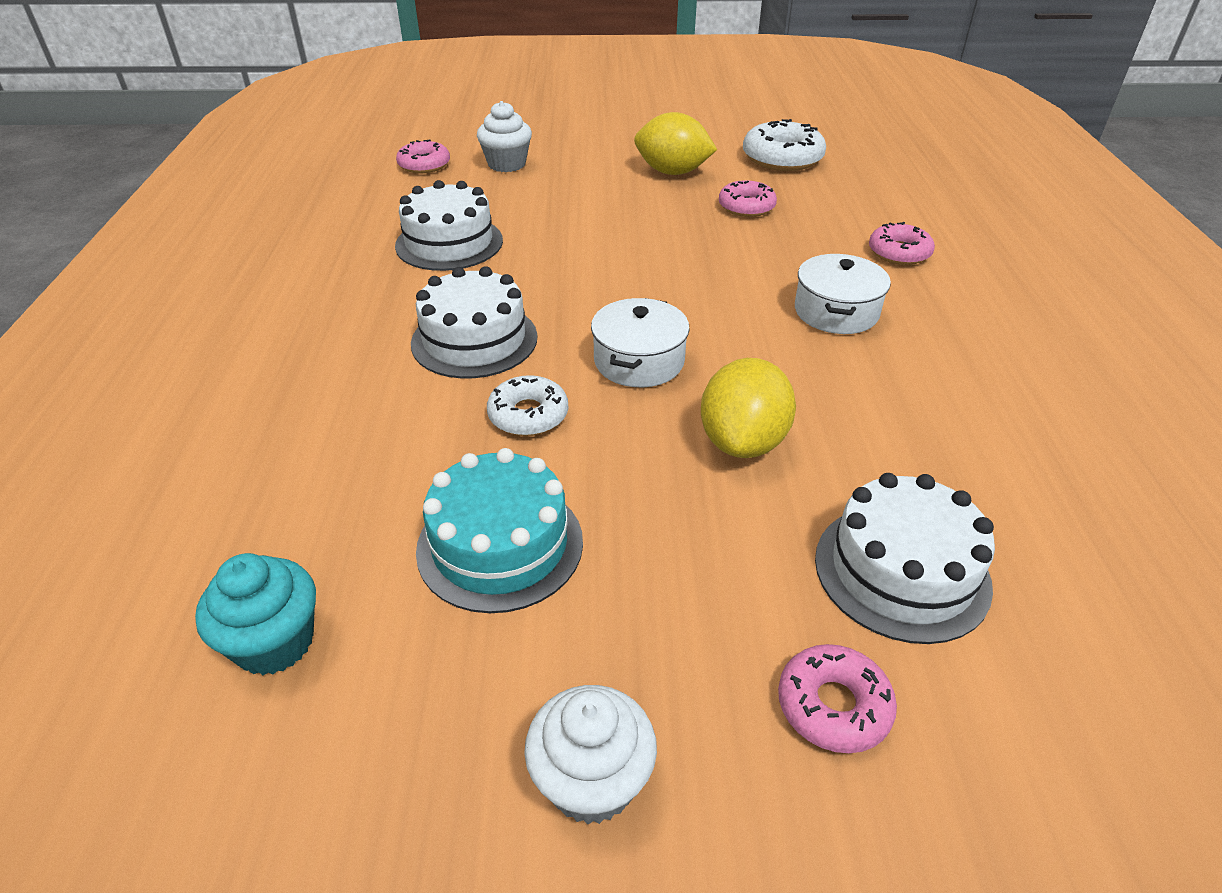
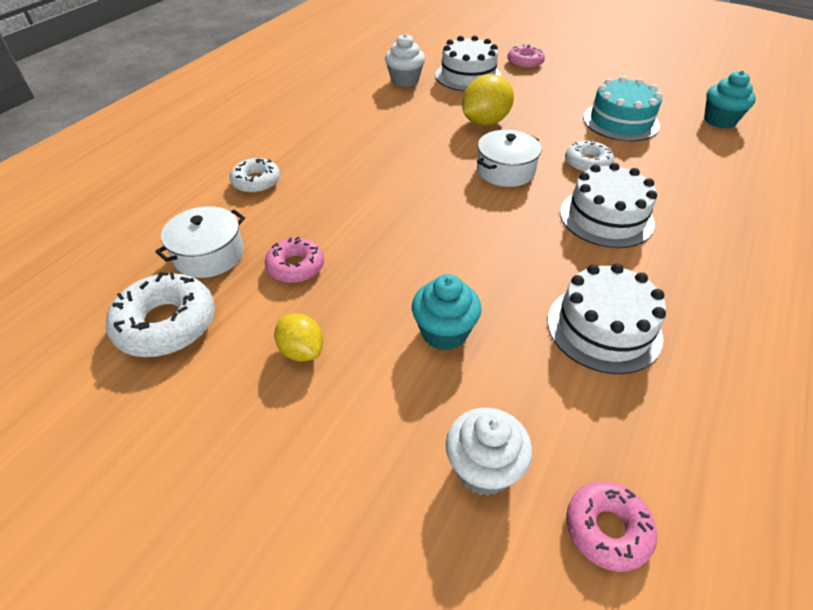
camera: 150 degrees left, 5 degrees up
(580, 206) = (444, 332): none -> turquoise cupcake
(591, 781) = (608, 70): white cupcake -> white cupcake (405, 81)
(672, 172) = (301, 351): yellow lemon -> yellow lemon, size x0.61
(836, 311) = (358, 160): white pot -> white pot (209, 255)
(899, 253) = (256, 182): pink donut -> white donut

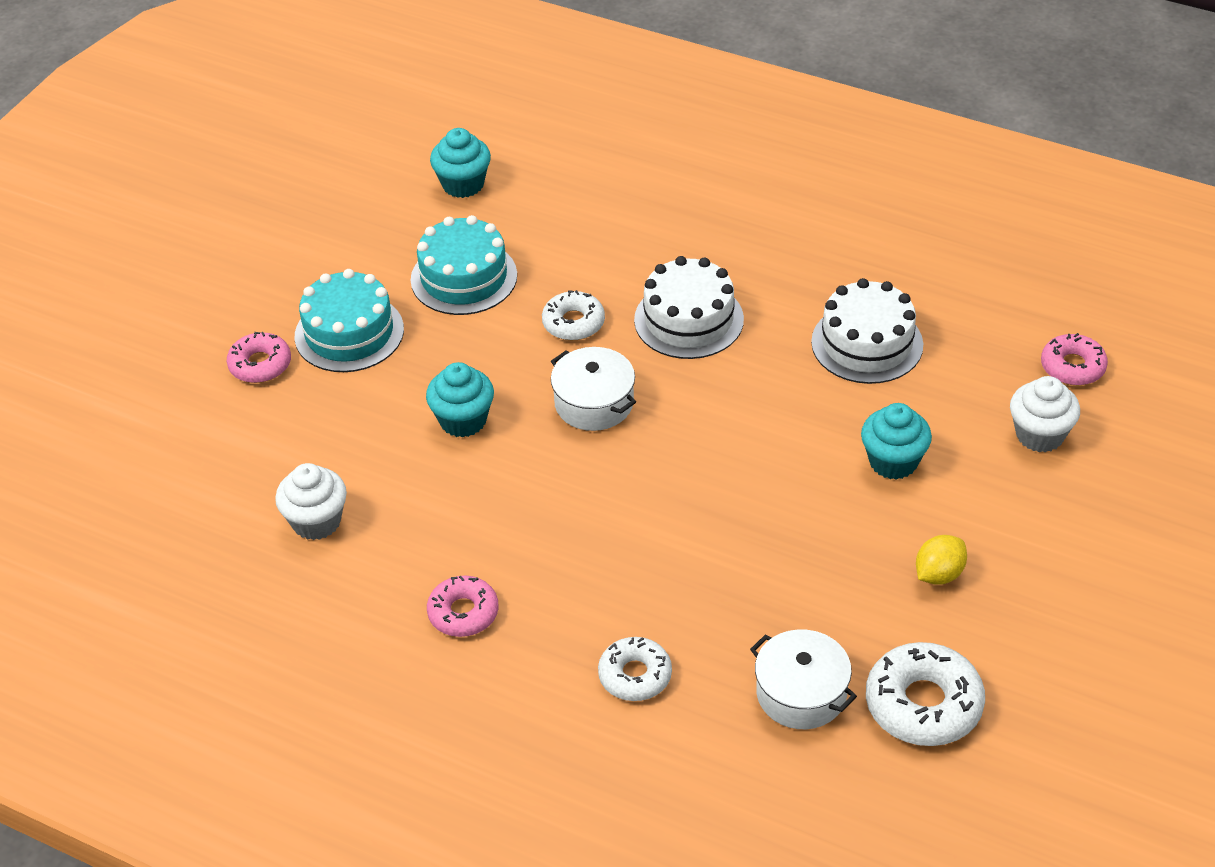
camera: 90 degrees left, 0 degrees up
(295, 266) = (811, 600): pink donut -> pink donut (463, 613)
(468, 76) = (305, 438): white cake -> none
(485, 122) = (463, 420): yellow lemon -> turquoise cupcake
(556, 86) = (349, 333): none -> turquoise cake

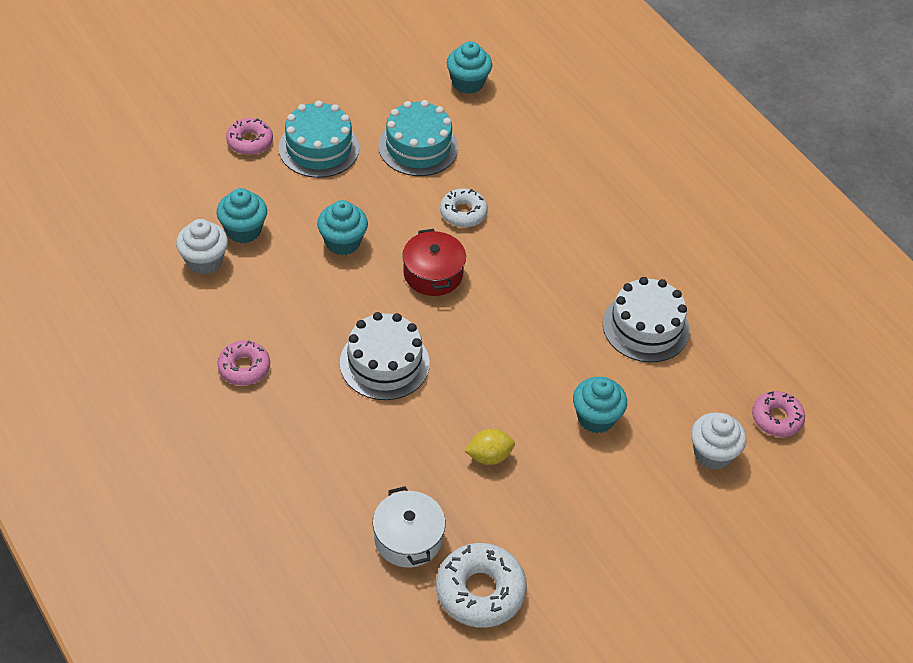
camera: 25 degrees right, 5 degrees up
(335, 465) = (243, 230): none -> turquoise cupcake
(594, 403) = (433, 273): white pot -> red pot
(635, 675) = (314, 467): white donut -> none
(688, 320) = (539, 249): white cake -> white cake (384, 363)
(939, 574) = (563, 511): yellow lemon -> yellow lemon (489, 456)

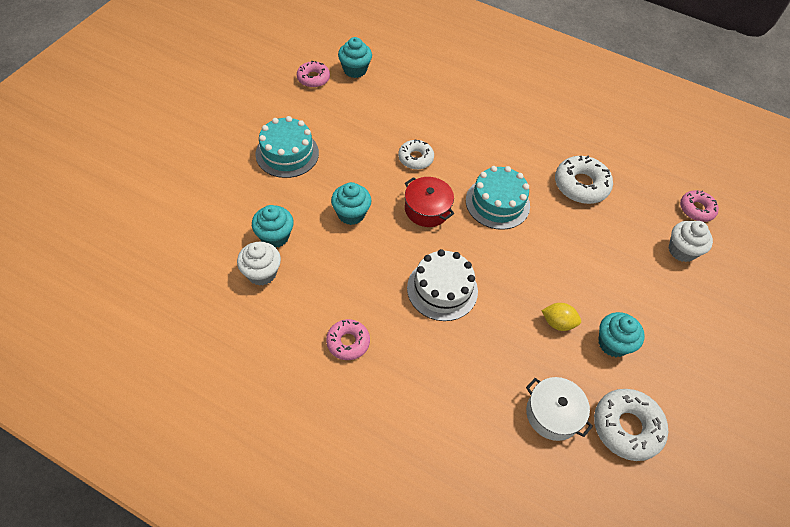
camera: 30 degrees left, 5 degrees up
(250, 141) = (234, 169): pink donut -> pink donut (313, 78)
(418, 147) = (354, 125): turquoise cake -> turquoise cake (497, 203)
(489, 456) = (558, 323): yellow lemon -> yellow lemon turned 60 degrees clockwise
(596, 418) = (599, 261): turquoise cupcake -> turquoise cupcake (613, 343)
(646, 327) = (581, 185): white cake -> white donut

